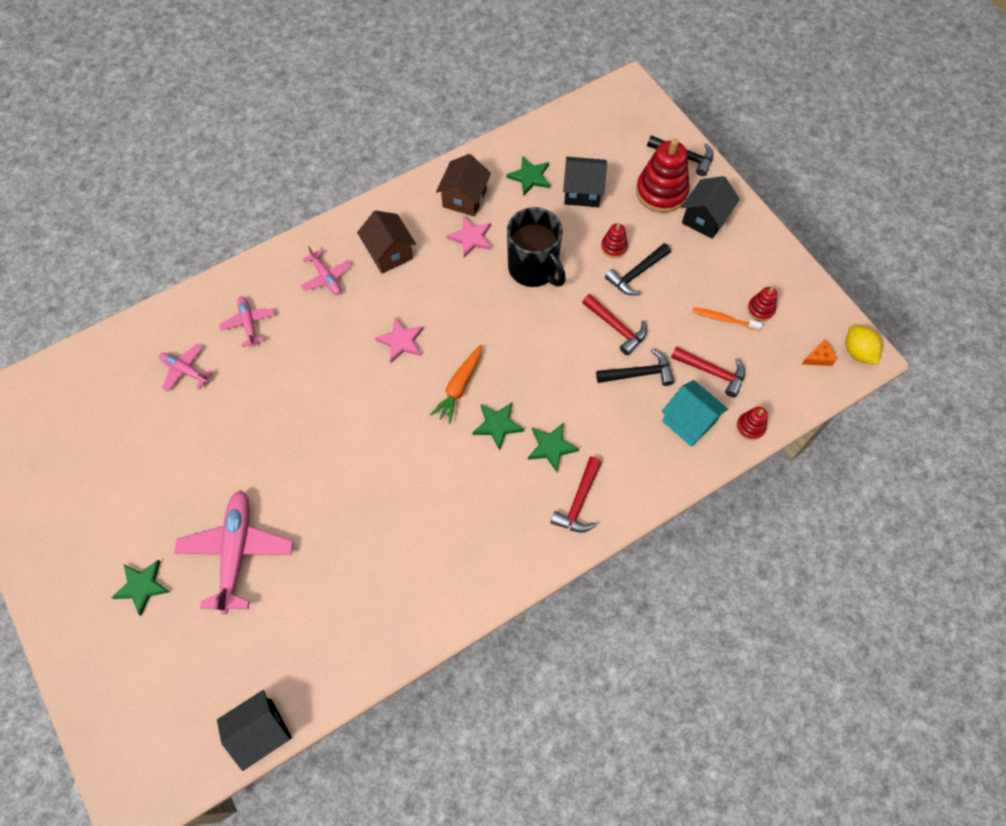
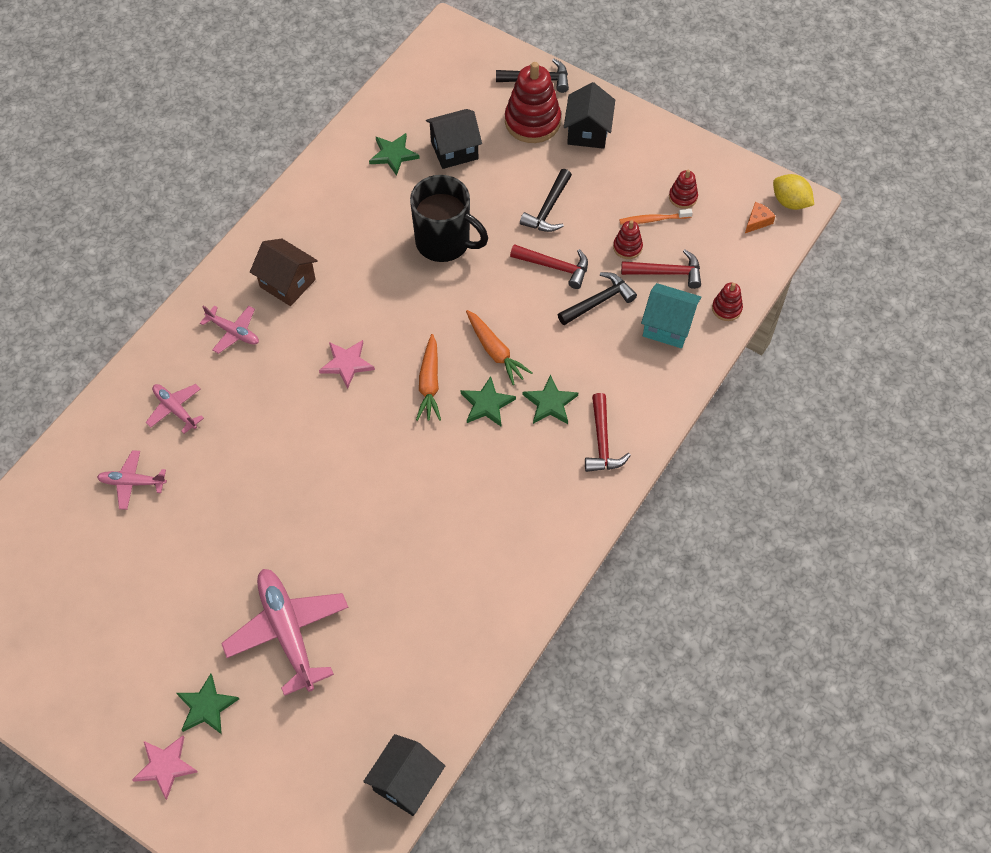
camera: 25 degrees left, 5 degrees down
(464, 198) = (337, 200): brown house -> none
(471, 238) = (364, 236): pink star -> pink star (165, 766)
(528, 381) = (495, 351): none -> orange carrot
(614, 247) = (513, 192): red stacking toy -> red stacking toy (627, 247)

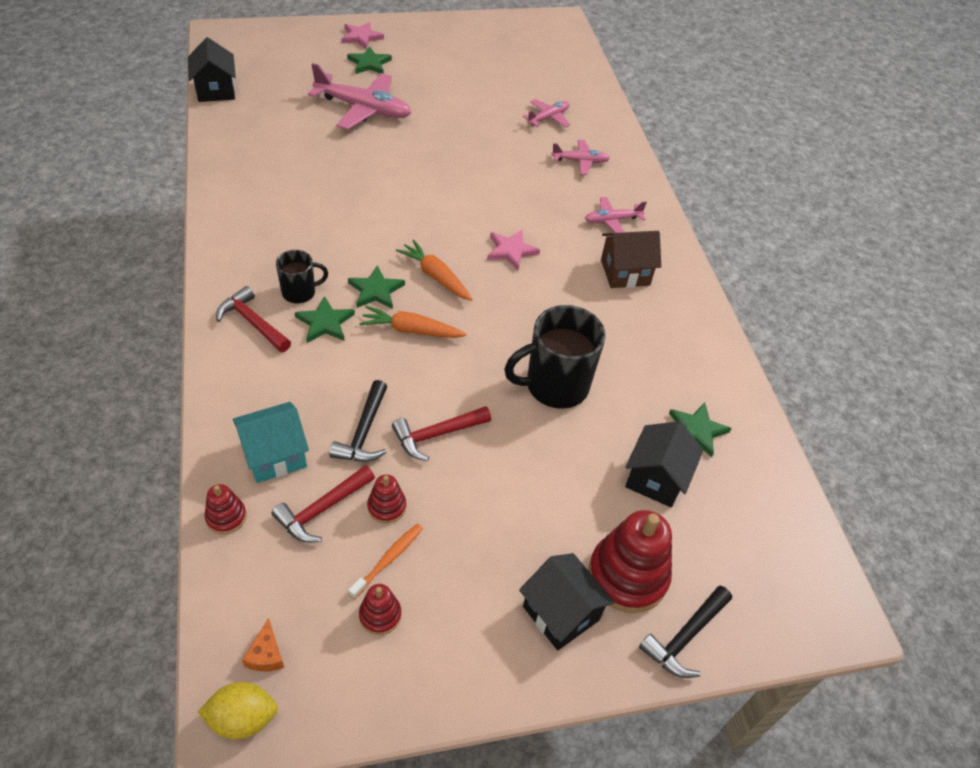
camera: 130 degrees right, 10 degrees down
(545, 444) = (300, 292): none -> black mug
(548, 209) = (503, 487): black hammer -> none

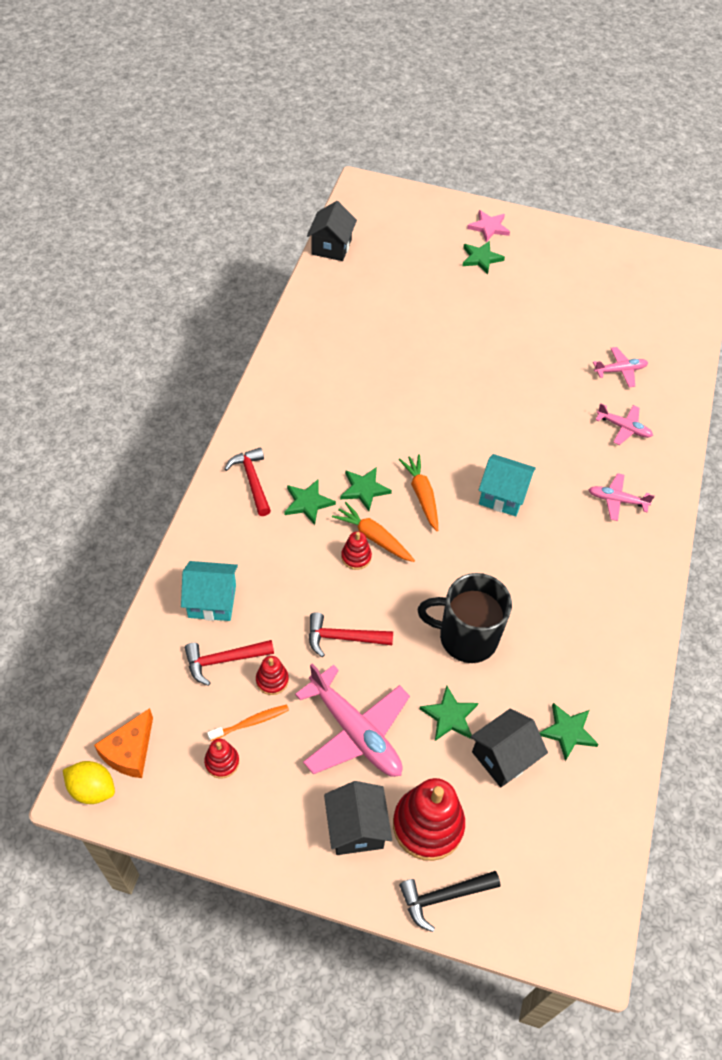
camera: 30 degrees right, 5 degrees up
(226, 517) = (154, 635): red stacking toy -> red stacking toy (356, 557)
(266, 654) = (130, 751): orange cheese -> orange cheese, size x1.70
(300, 292) = (302, 467): black mug -> none
(363, 109) = (449, 306): pink plane -> pink plane (355, 732)
(364, 432) = (288, 611): black hammer -> none
(511, 251) = (502, 496): pink star -> turquoise house
(584, 463) = (449, 716): none -> green star
(625, 272) = (596, 557): brown house -> none

